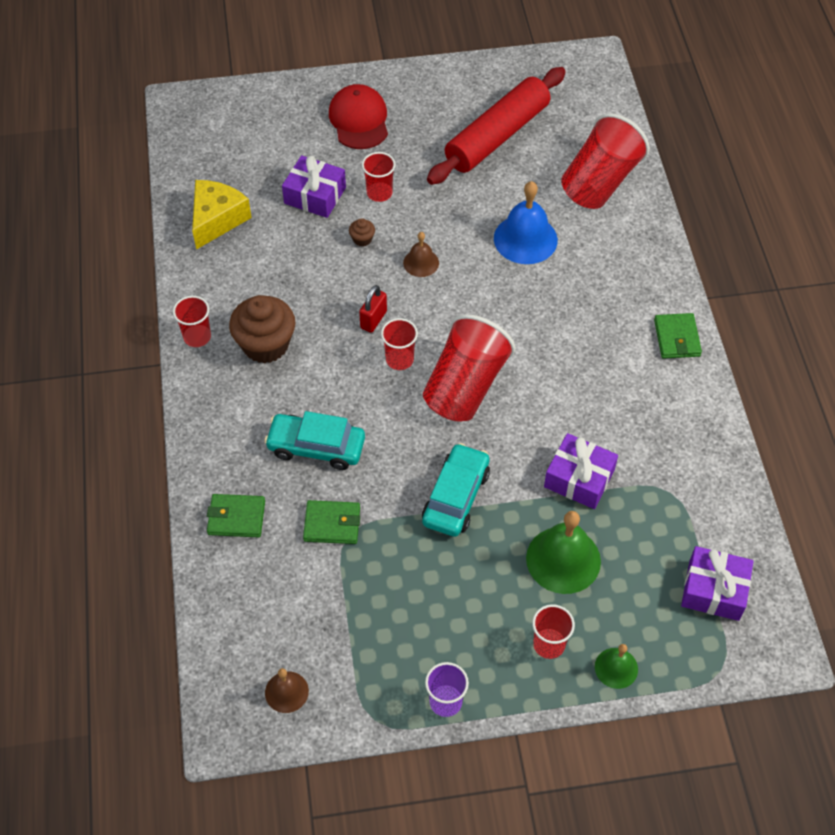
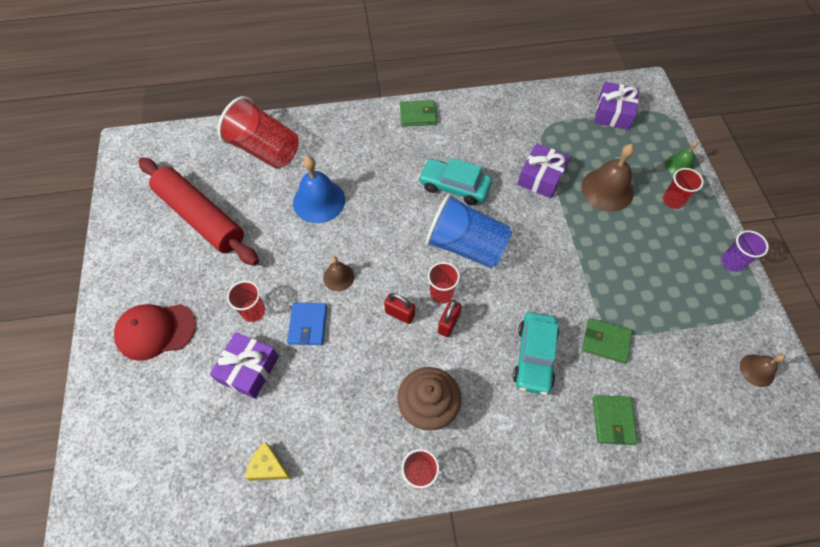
camera: 90 degrees left, 5 degrees up
(217, 219) = (268, 467): yellow cheese -> yellow cheese, size x0.60
(332, 524) = (605, 341): green wallet -> green wallet turned 75 degrees counterclockwise
(360, 365) = (448, 324): none -> red padlock
(362, 239) = (308, 325): brown cupcake -> blue wallet
(455, 497) = (567, 254): turquoise car -> turquoise car (454, 187)
(465, 386) = (466, 246): red cup -> blue cup
(563, 559) = (607, 189): green bell -> brown bell

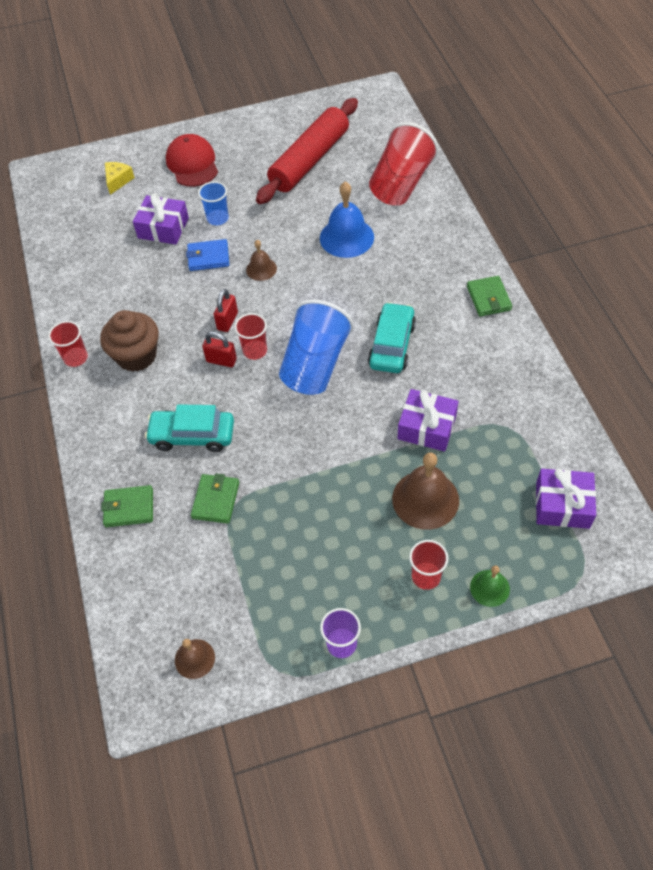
camera: 85 degrees right, 5 degrees down
(253, 311) = (217, 218): red cup -> blue cup
(268, 467) = (82, 259): yellow cheese -> yellow cheese (118, 181)

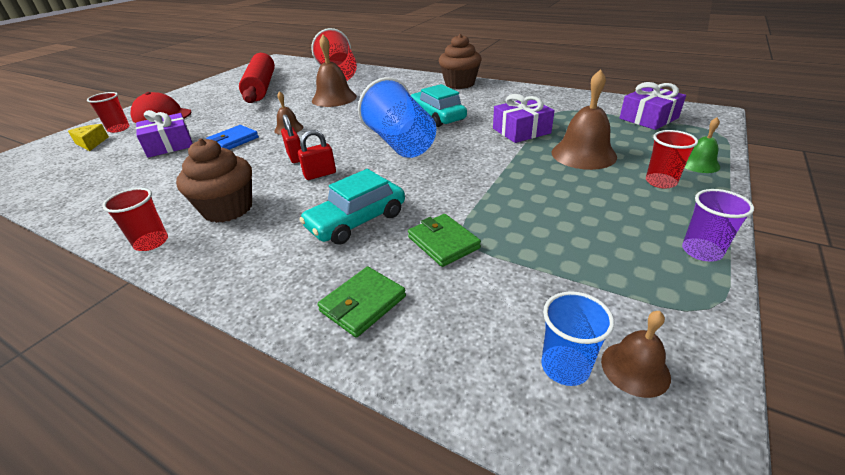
camera: 45 degrees left, 20 degrees down
(217, 218) = (218, 125): blue cup -> blue cup (565, 367)
(255, 350) = (342, 158): red cup -> red cup (119, 129)
(346, 237) = (334, 98): blue bell -> brown bell
(488, 298) = (459, 84): green wallet -> brown cupcake

